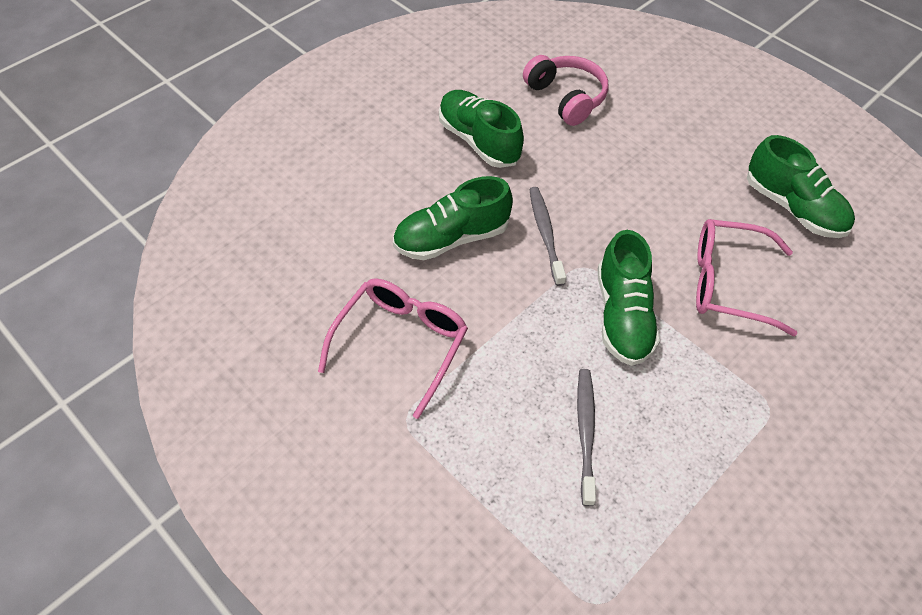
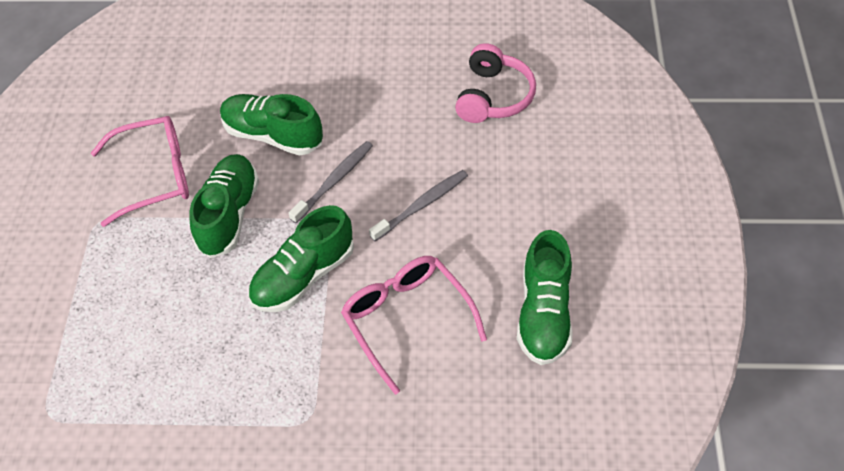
camera: 50 degrees right, 0 degrees up
(479, 141) = (384, 82): green shoe -> green shoe (229, 215)
(585, 432) = (177, 322): grey toothbrush -> grey toothbrush (422, 205)

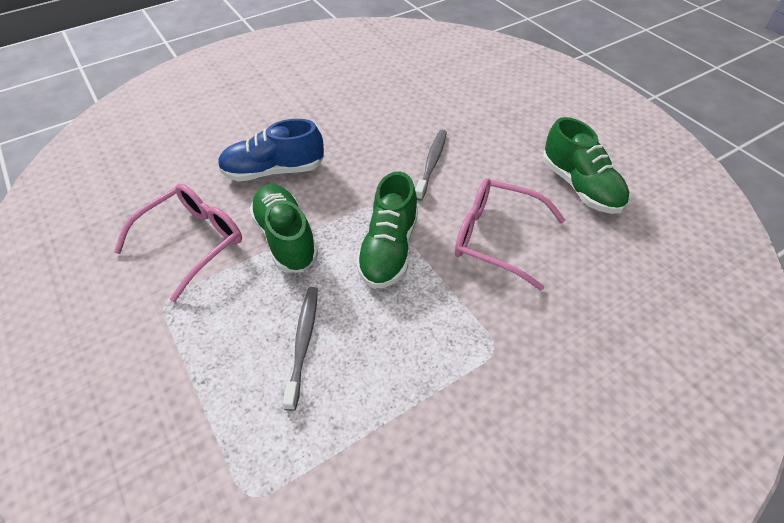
camera: 35 degrees left, 5 degrees down
(273, 135) = (274, 171): green shoe -> blue shoe
(334, 181) = (352, 178): grey toothbrush -> grey toothbrush (303, 343)
(493, 96) = (415, 84): pink headphones -> none

